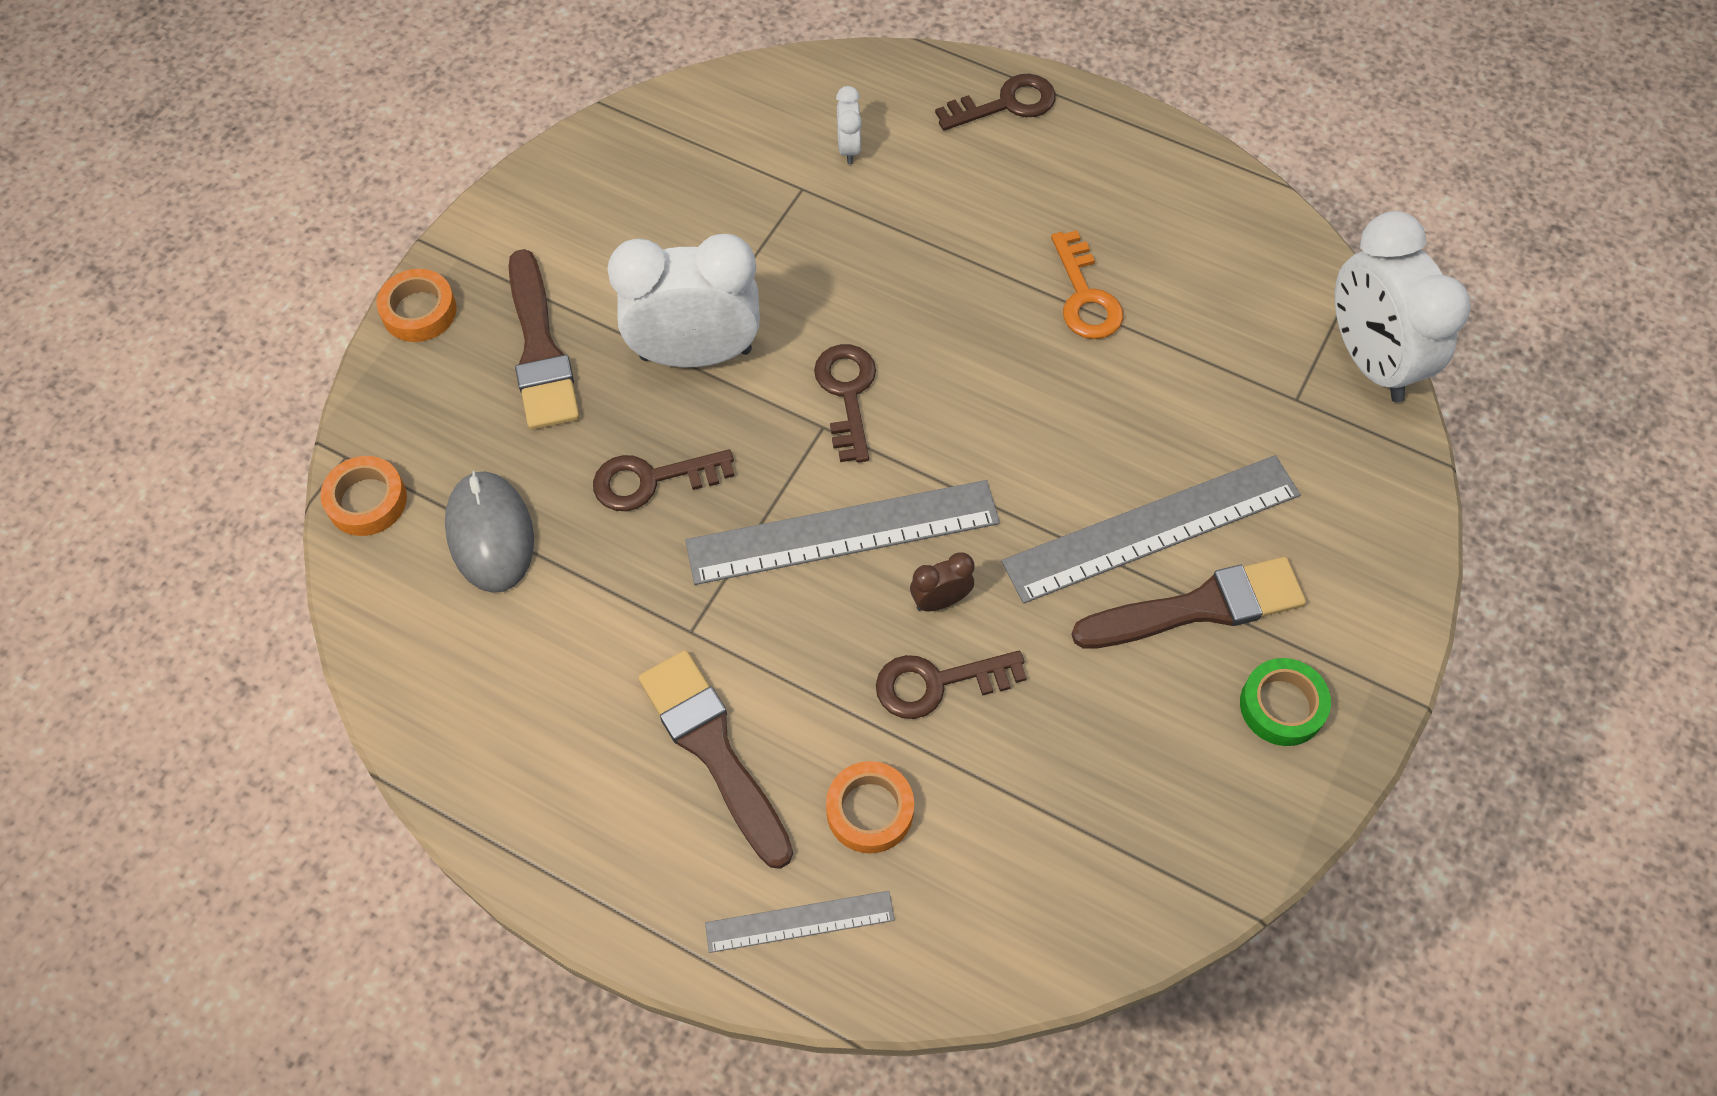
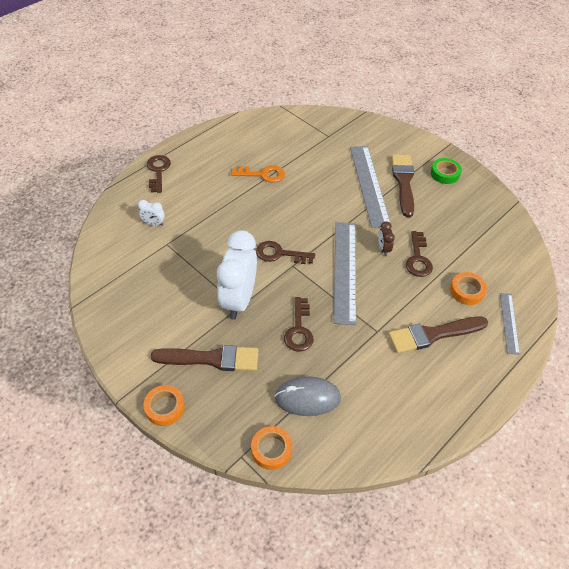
camera: 75 degrees left, 10 degrees down
(1370, 360) = (319, 115): white clock -> none

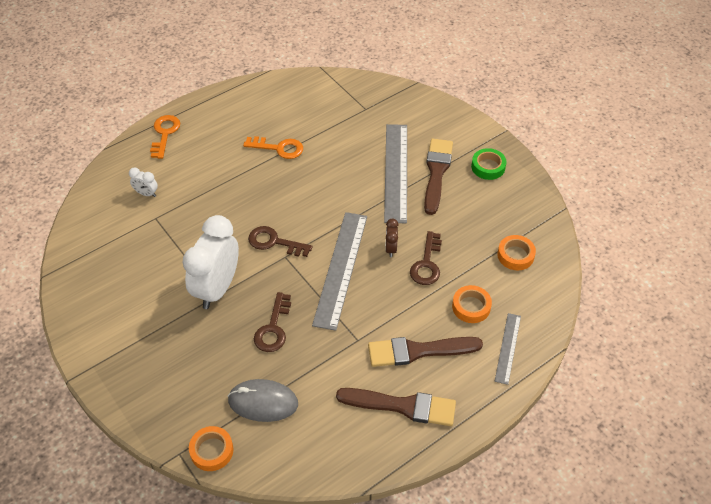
camera: 10 degrees right, 0 degrees up
(158, 171) = (165, 134): brown key -> orange key
(165, 407) = (113, 393): orange tape -> orange tape (515, 255)
(211, 359) = (173, 349): brown brush -> brown brush (402, 406)

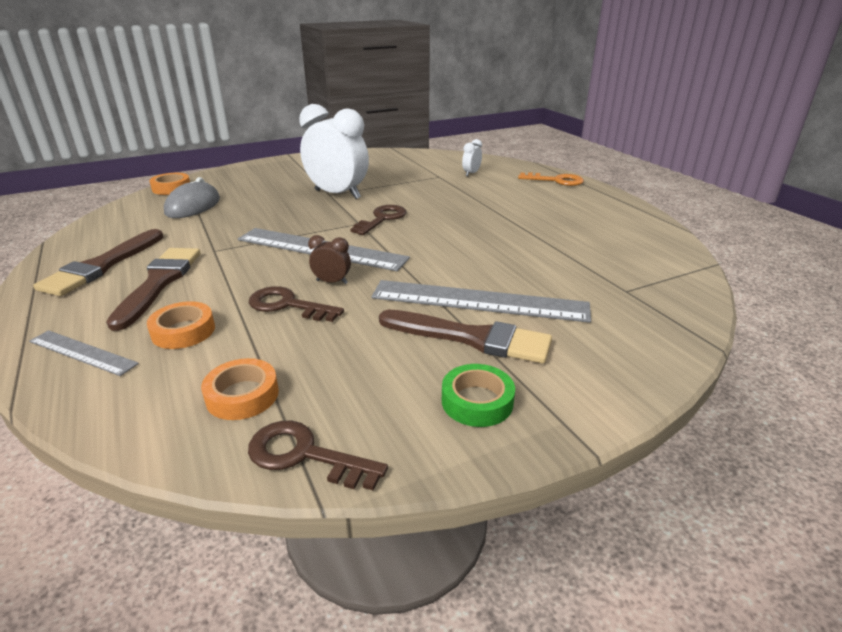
camera: 100 degrees right, 20 degrees down
(273, 328) = (270, 213): brown key -> brown key (305, 455)
(278, 148) = (533, 228): orange key -> none

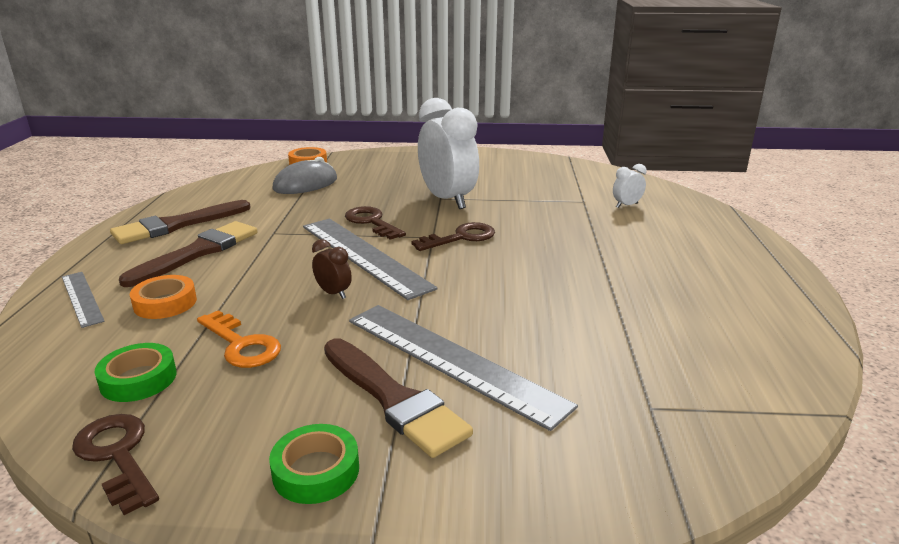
camera: 30 degrees right, 5 degrees down
(242, 395) = (138, 379): orange tape -> green tape
(288, 305) = (269, 305): brown key -> brown key (372, 222)
(556, 180) = (731, 237): orange key -> orange key (241, 344)

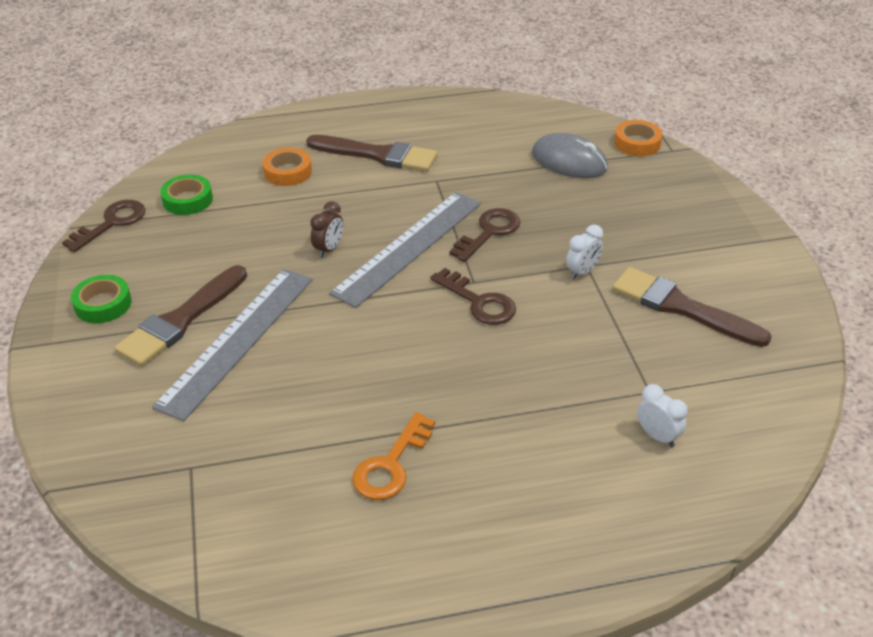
camera: 75 degrees right, 15 degrees up
(81, 298) = (284, 134): grey ruler -> none
(177, 225) = (427, 124): brown brush -> brown brush (681, 307)
(241, 344) = (238, 227): orange key -> orange key (391, 464)
(447, 200) = (582, 272): white clock -> white clock, size x0.42

